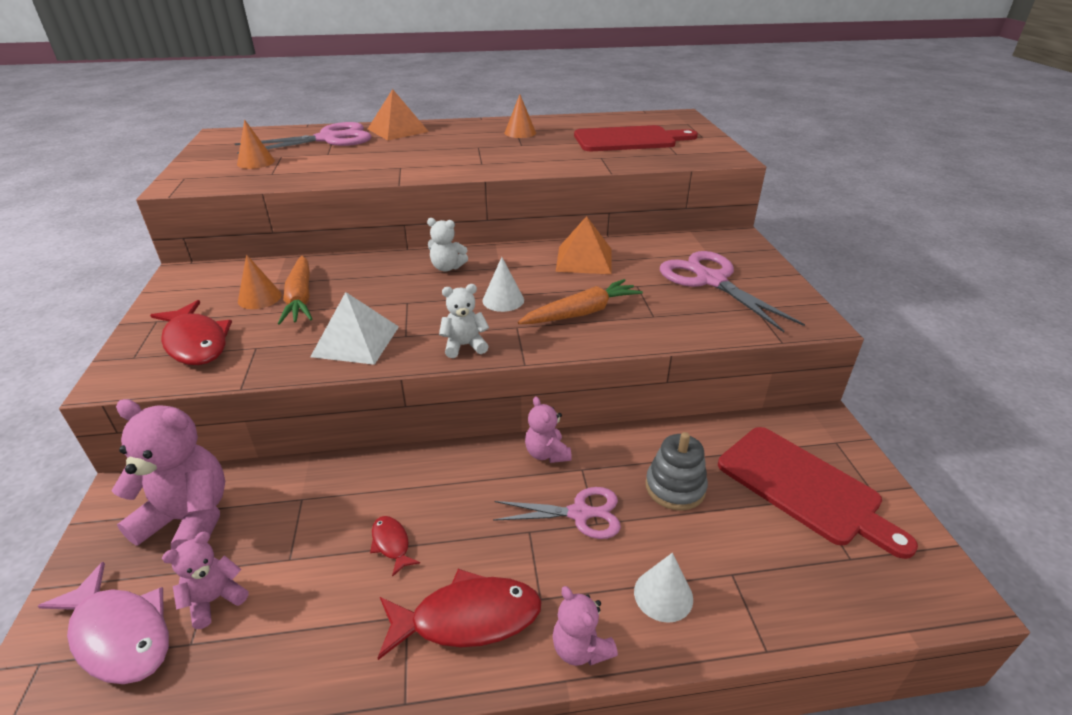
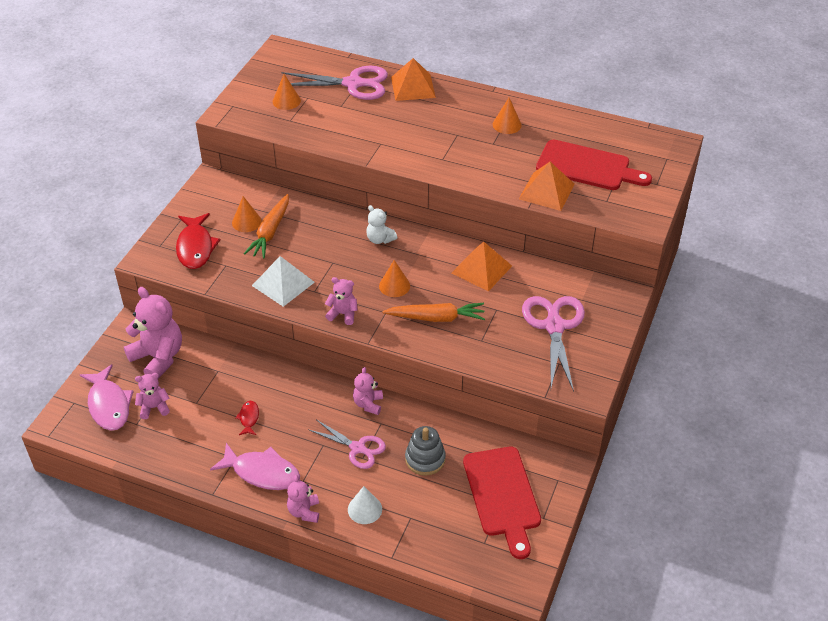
camera: 30 degrees right, 10 degrees up
(464, 346) = (343, 314): white teddy bear -> pink teddy bear
(468, 618) = (262, 472): red fish -> pink fish
(503, 300) = (394, 286): white cone -> orange cone
(614, 160) = (546, 191): none -> orange pyramid

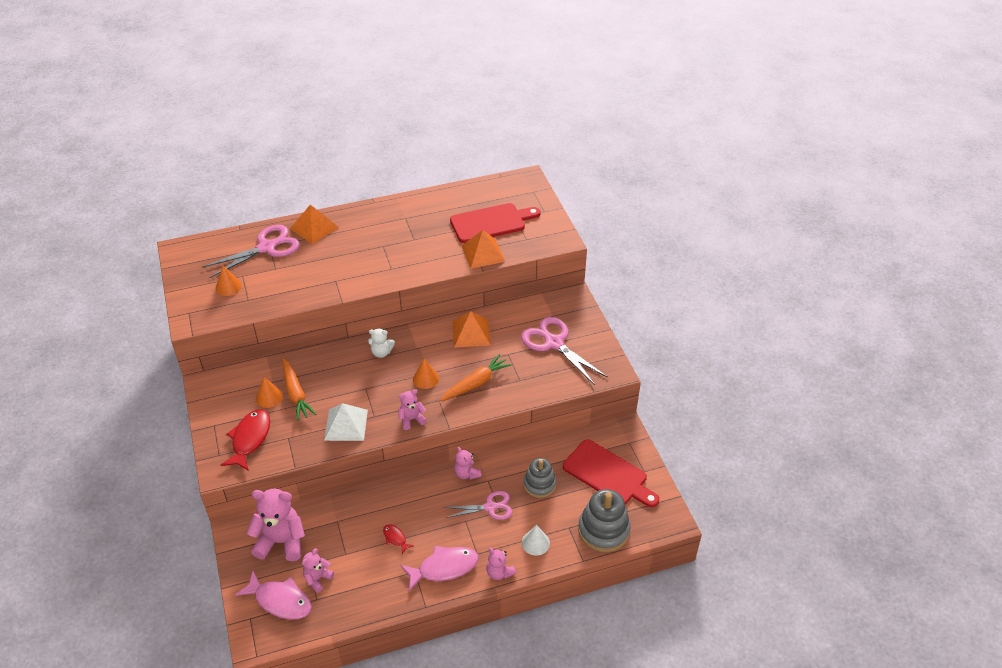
camera: 40 degrees left, 0 degrees up
(195, 247) = (250, 439): red fish -> red fish turned 120 degrees counterclockwise
(441, 544) = (603, 530): none -> grey stacking toy
(507, 124) = (409, 221): orange cone -> none

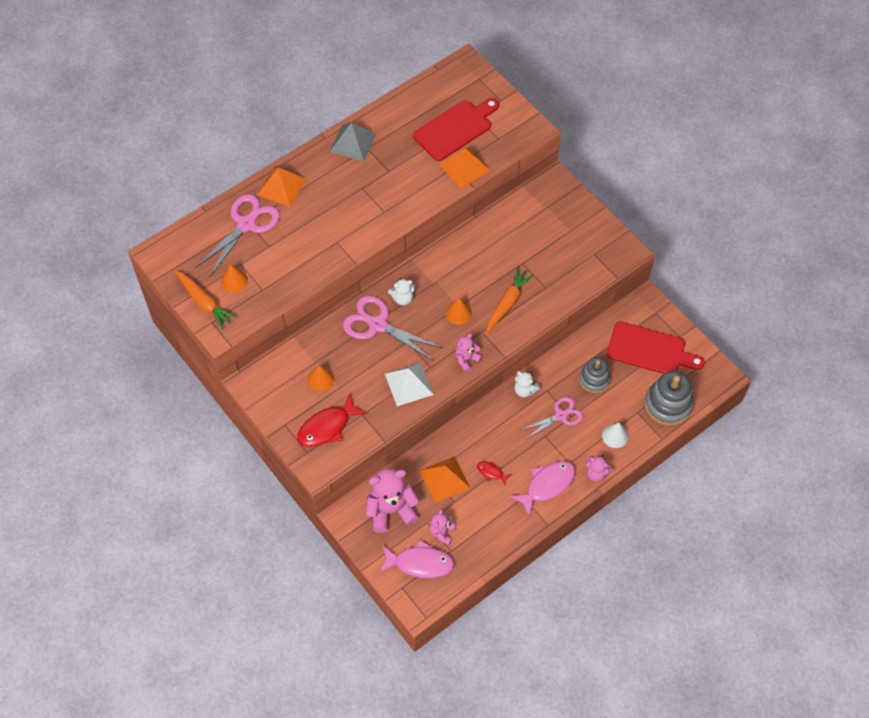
camera: 20 degrees left, 15 degrees up
(250, 439) = (327, 427): red fish -> red fish turned 120 degrees counterclockwise
(296, 394) = (344, 368): orange carrot -> orange carrot (204, 302)
(395, 211) = (353, 142): none -> grey pyramid
(466, 473) = (524, 390): pink teddy bear -> white teddy bear
(471, 333) = (477, 251): orange pyramid -> orange pyramid (445, 479)
(554, 343) = (560, 238): pink scissors -> pink scissors (378, 325)

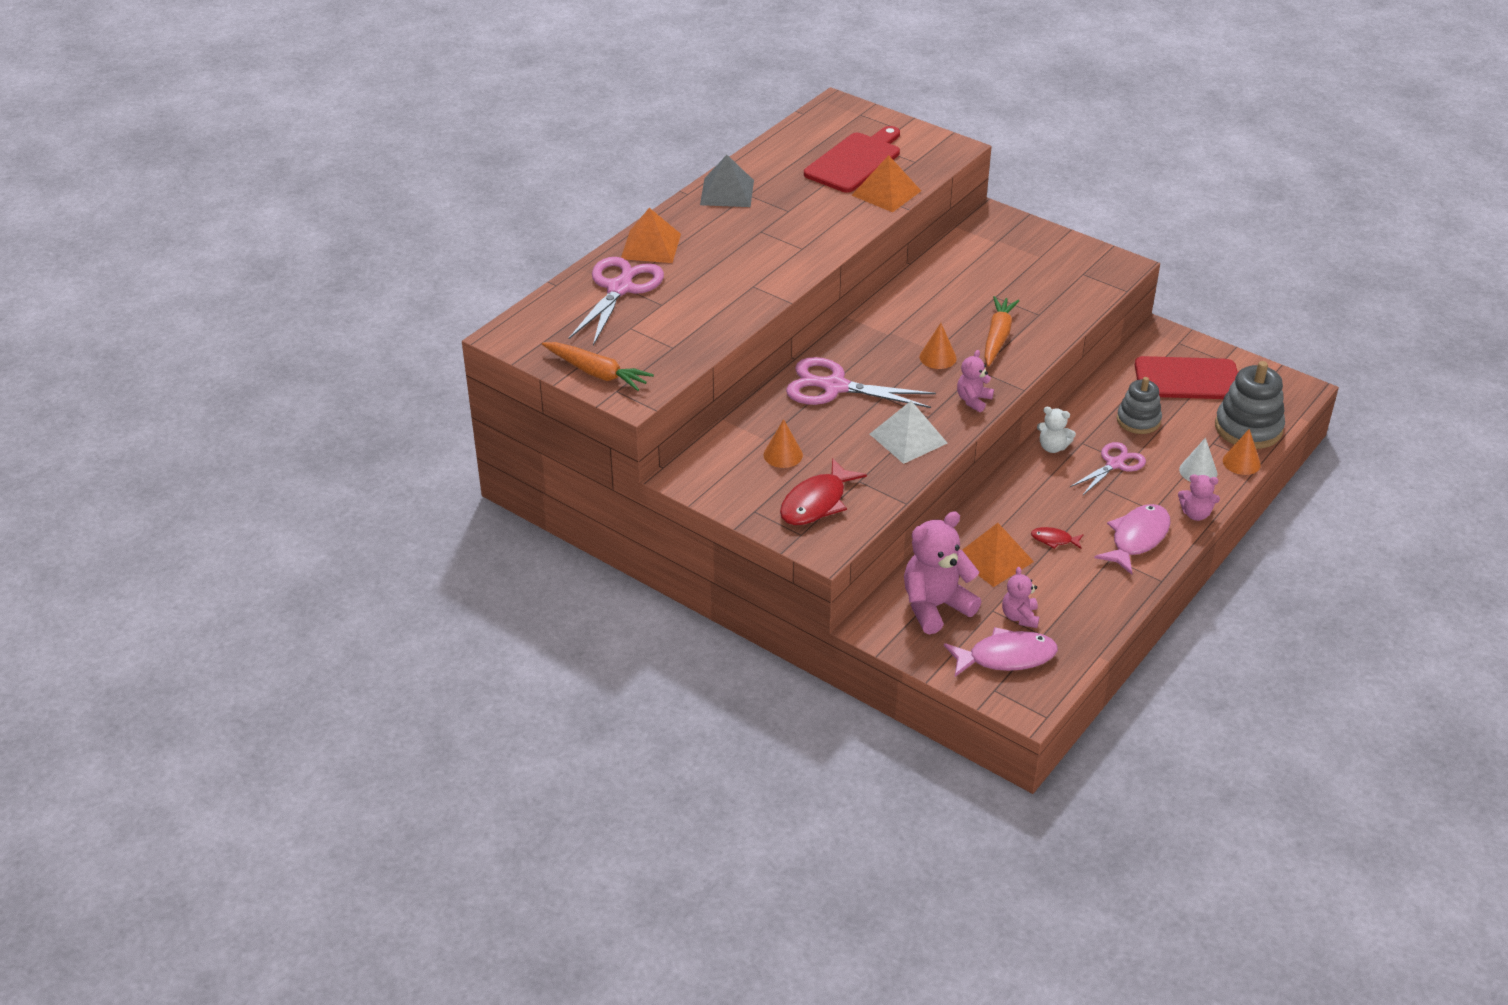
camera: 15 degrees left, 20 degrees down
(234, 281) = (629, 345): orange cone -> orange cone (1241, 462)
(402, 298) = (855, 356): white teddy bear -> none

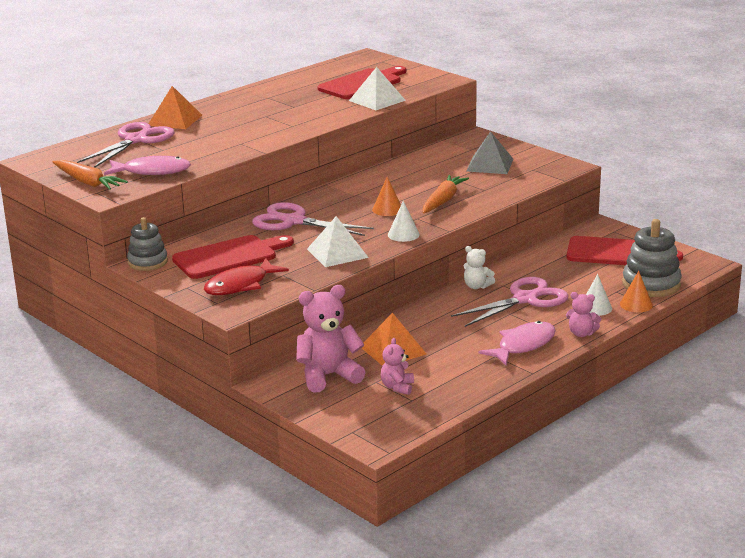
camera: 10 degrees right, 15 degrees down
(727, 192) = (252, 96): grey pyramid -> grey pyramid (490, 165)
(783, 455) = (229, 257): orange cone -> red cutting board
(886, 193) = (377, 100): orange pyramid -> white pyramid
(973, 400) = (403, 234): pink teddy bear -> white cone
(1006, 657) = (373, 411): pink fish -> pink fish (152, 171)
(1054, 540) = (450, 342): red fish -> none
(1114, 464) = (525, 299): pink scissors -> pink scissors, size x1.59
(1138, 420) = (557, 274): grey stacking toy -> grey stacking toy (147, 262)

